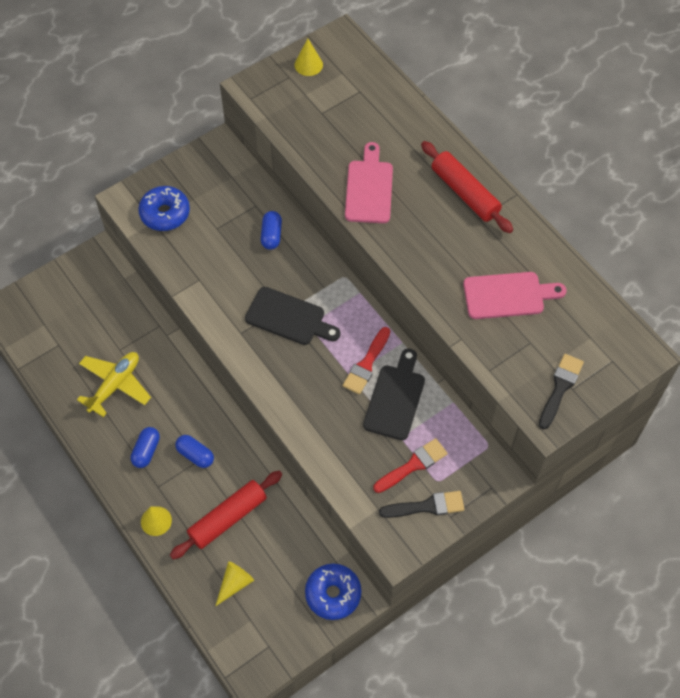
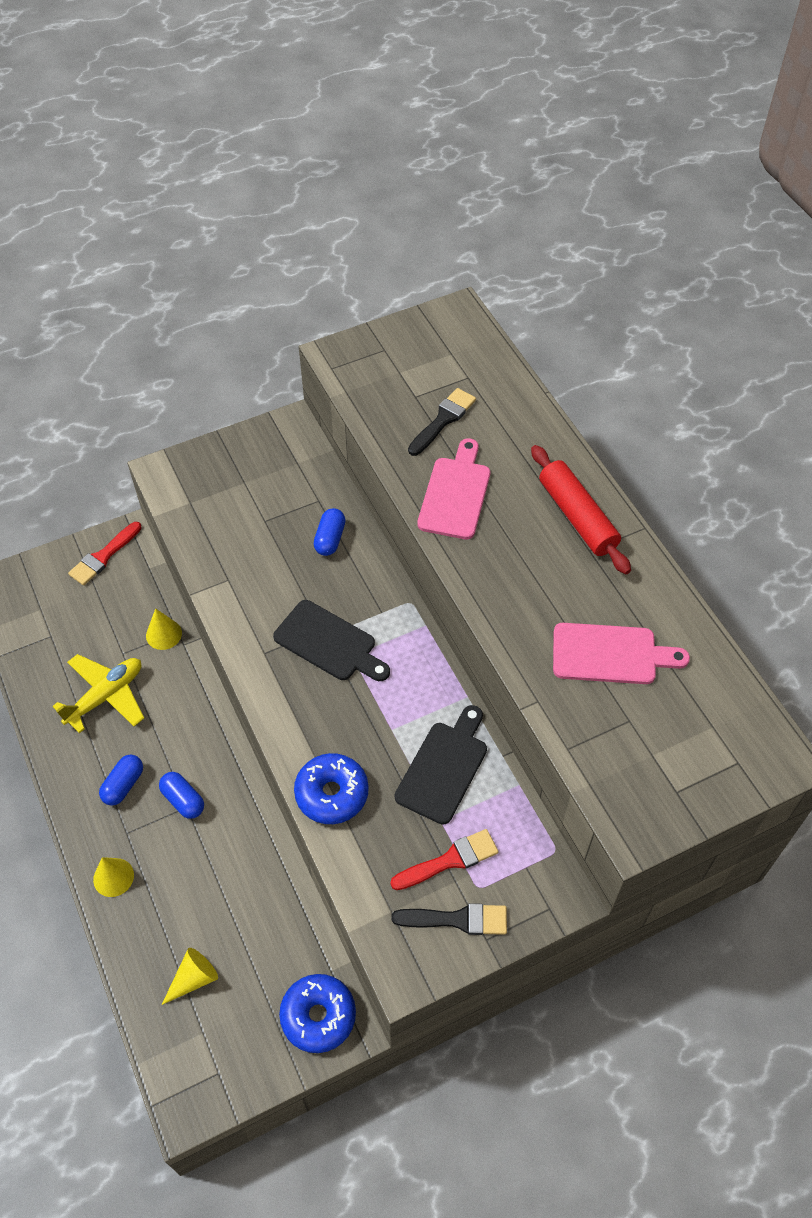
camera: 10 degrees right, 5 degrees down
(165, 213) = (206, 494): blue donut -> blue donut (332, 794)
(228, 518) = (205, 889): red rolling pin -> none
(308, 64) = (411, 338): yellow cone -> yellow cone (163, 634)
(366, 364) = (415, 717): red brush -> red brush (103, 556)
(560, 388) = (660, 788): black brush -> black brush (443, 420)

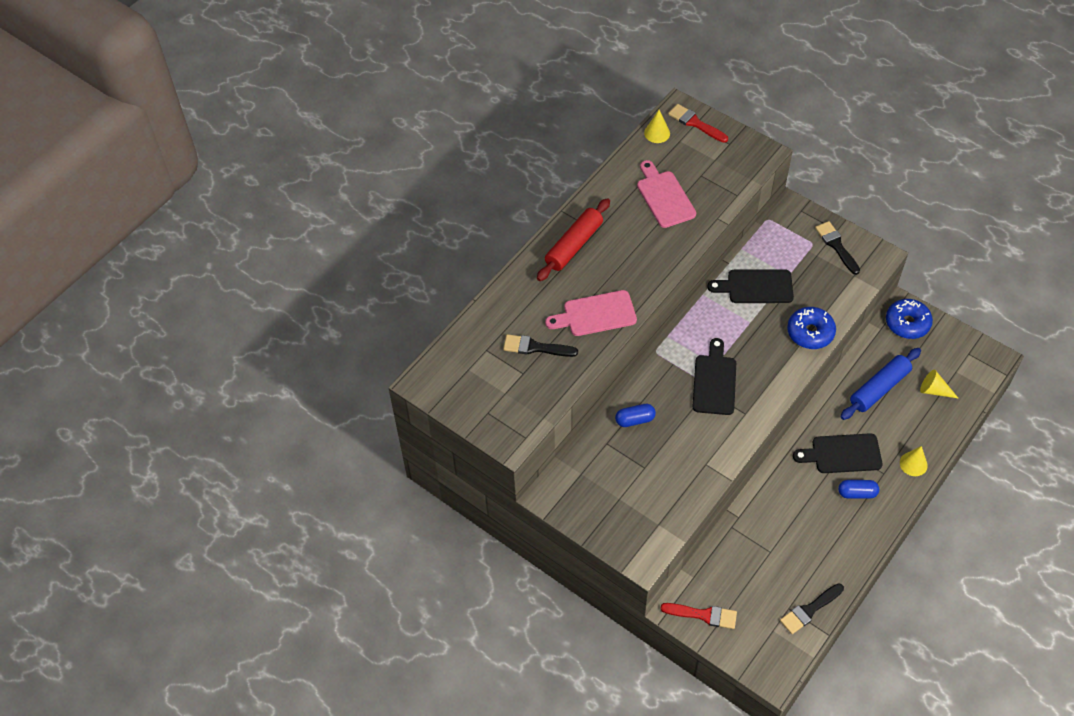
camera: 115 degrees left, 0 degrees up
(33, 654) = (809, 610): none -> black brush
(106, 696) = (807, 542): yellow plane -> none
(163, 634) = (739, 534): yellow cone -> yellow cone (657, 133)
(183, 800) = (842, 454): blue capsule -> black cutting board
(242, 905) = (879, 388): none -> blue rolling pin
(450, 860) = (807, 262): red brush -> red brush (695, 123)

